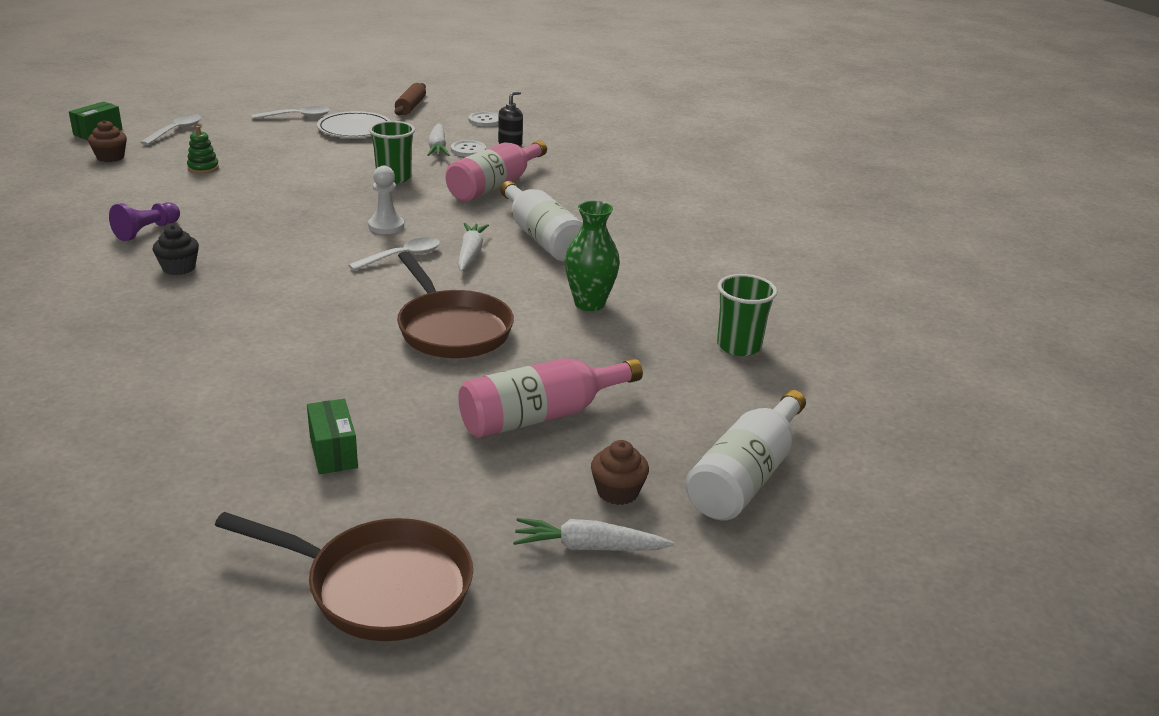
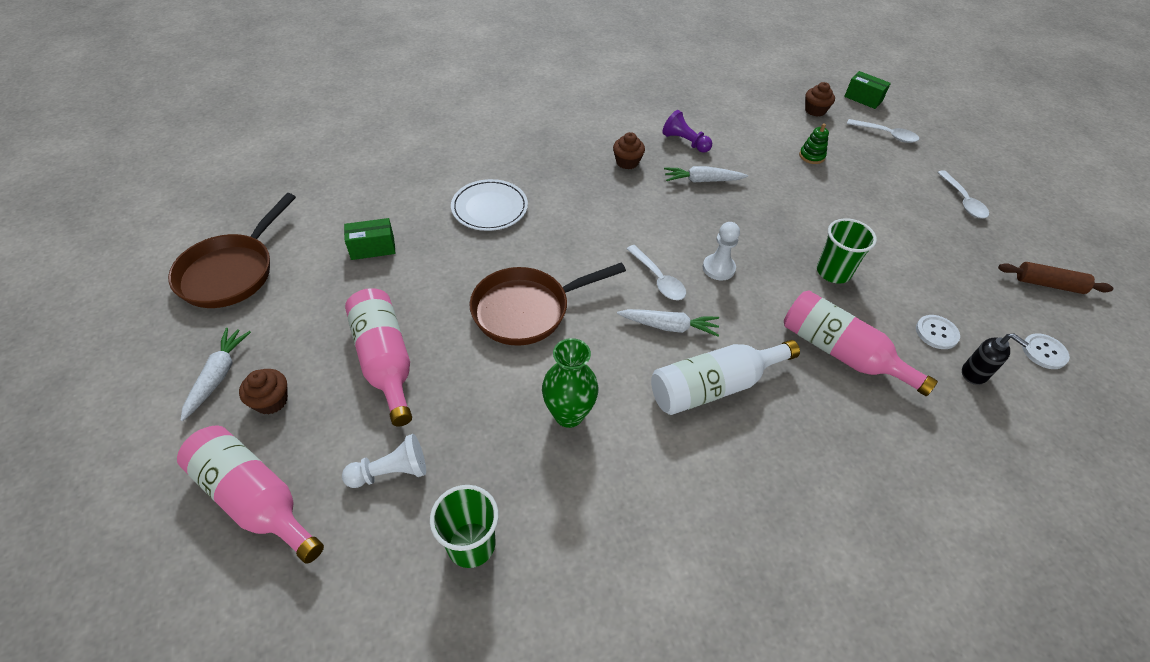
camera: 95 degrees right, 20 degrees up
(179, 268) = (627, 162): black cupcake -> brown cupcake
(354, 129) = (951, 241): white plate -> white plate (489, 208)
(437, 148) = (931, 306): white carrot -> white carrot (702, 180)
(683, 395) = (391, 472): none -> white pawn
(745, 476) = (255, 499): white bottle -> pink bottle

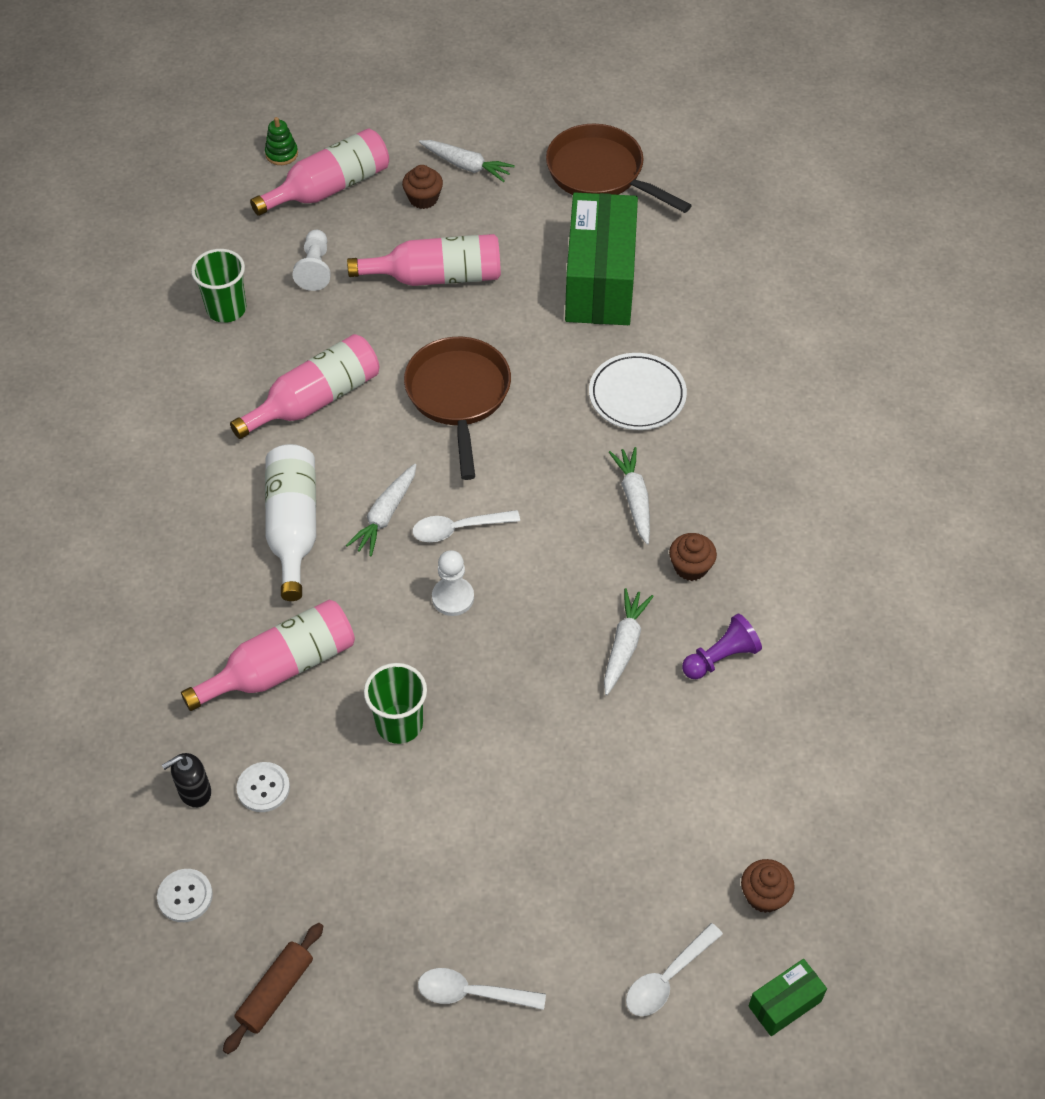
camera: 110 degrees right, 5 degrees up
(372, 248) = (600, 282): green box -> green box, size x2.25
(568, 414) = (315, 399): green vase -> pink bottle
(585, 194) = (634, 499): none -> white carrot
(811, 156) = (640, 822): green stacking toy -> green stacking toy (281, 154)

